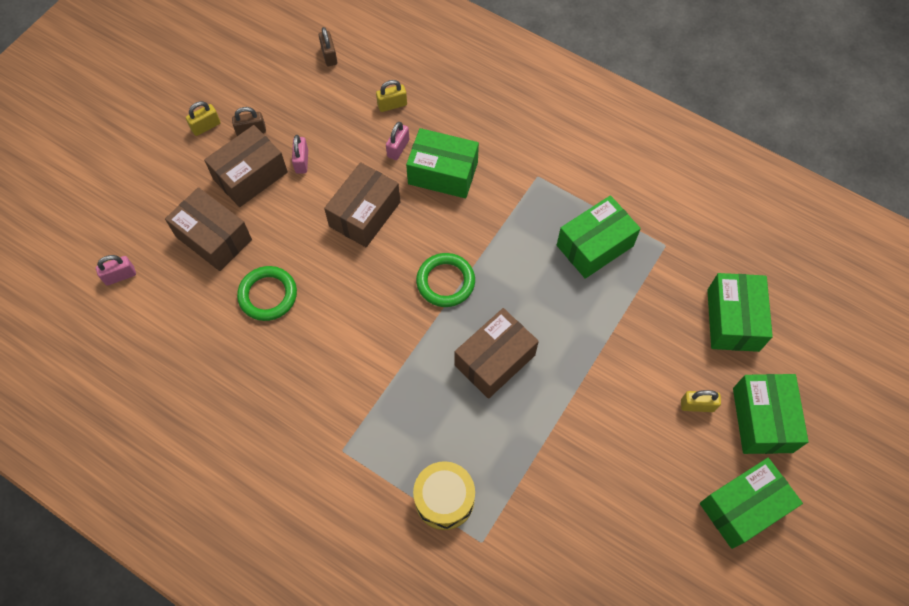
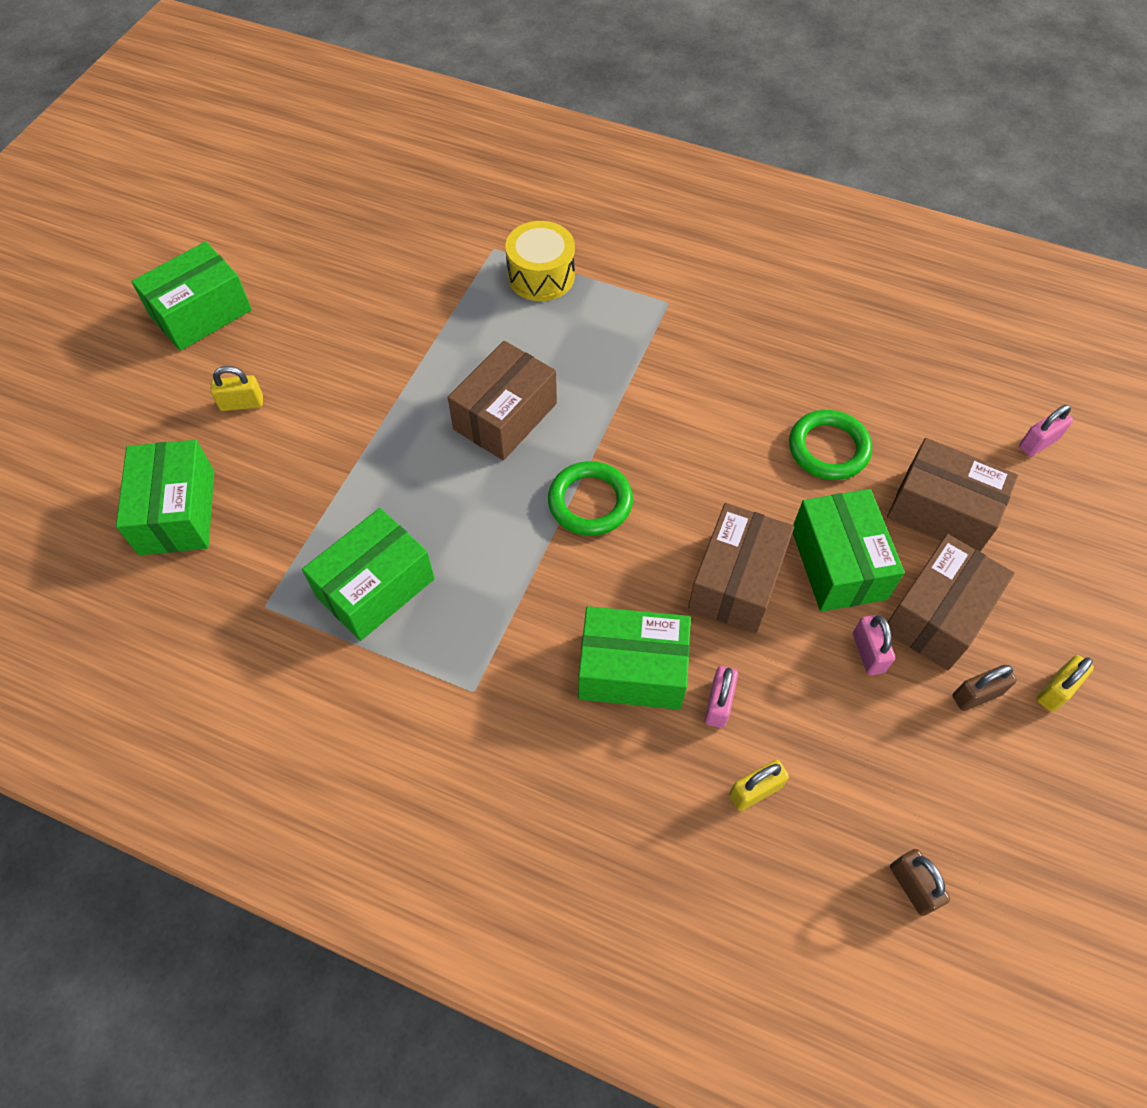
camera: 170 degrees right, 5 degrees down
(762, 420) = (160, 400): green box -> green box (838, 564)

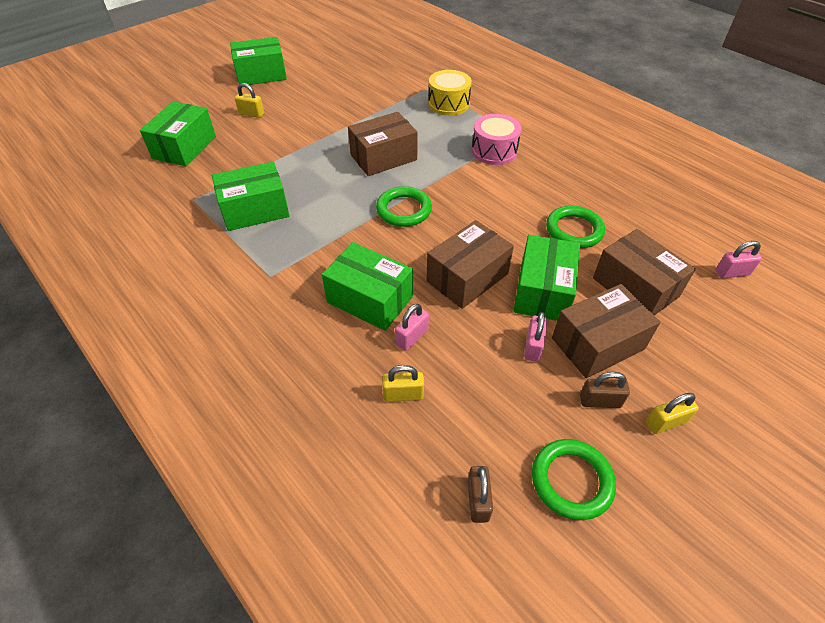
camera: 25 degrees right, 10 degrees down
(655, 346) = (494, 151): none -> pink drum
(995, 812) = (571, 481): none -> green ring

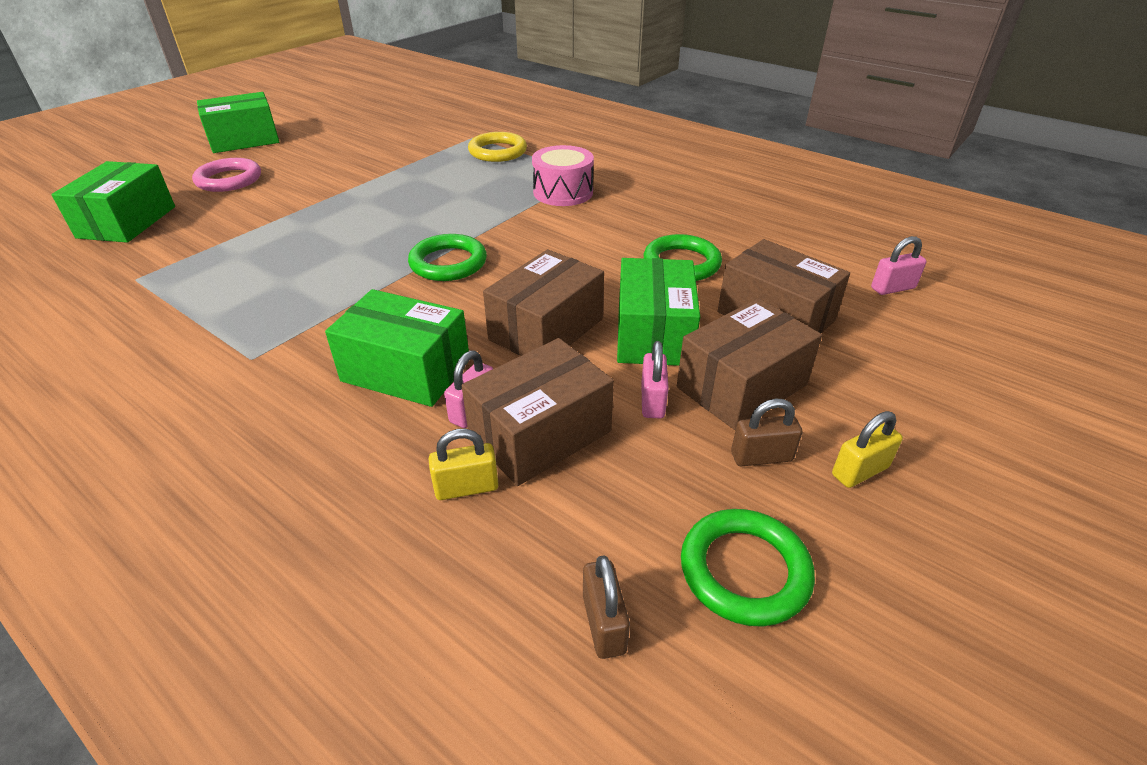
camera: 10 degrees left, 10 degrees down
(251, 114) = (229, 180): yellow padlock -> pink ring
(255, 210) = (230, 282): green box -> none
(383, 157) = (416, 210): brown box -> brown box (540, 433)
(448, 104) = (498, 151): yellow drum -> yellow ring

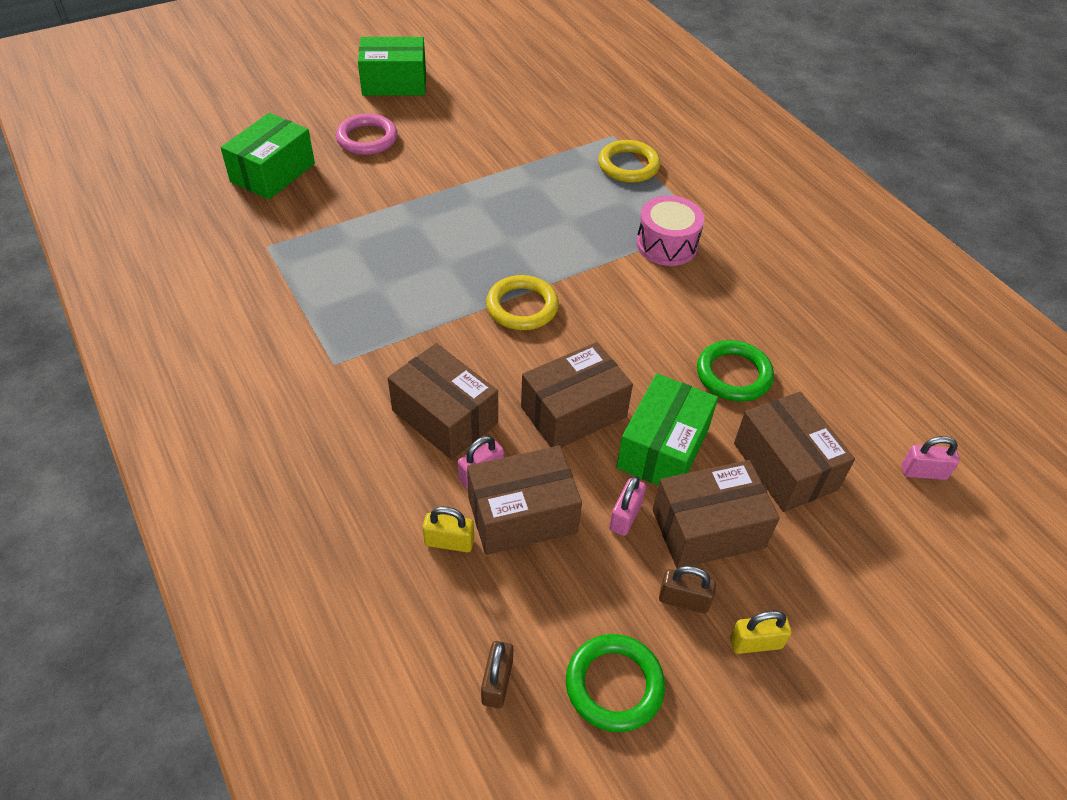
camera: 20 degrees right, 10 degrees up
(406, 370) = (444, 417): green box -> brown box
(448, 263) = (522, 307): green ring -> yellow ring

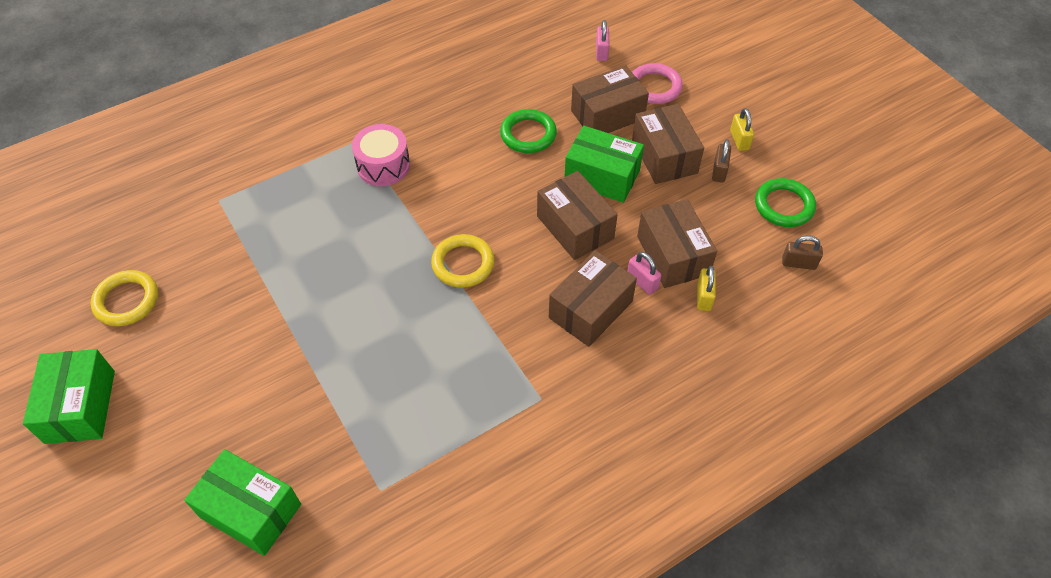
camera: 90 degrees left, 5 degrees up
(367, 139) = (195, 420): pink ring -> pink ring (654, 87)
(625, 516) = (663, 198): pink padlock -> none
(628, 165) = (269, 189): yellow ring -> yellow ring (127, 301)

